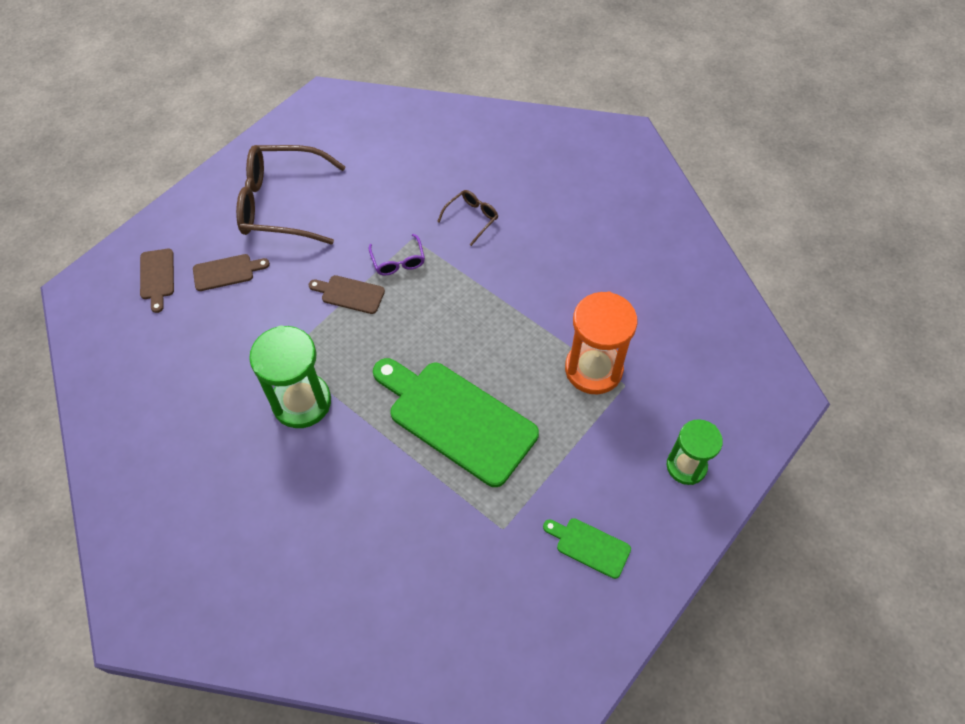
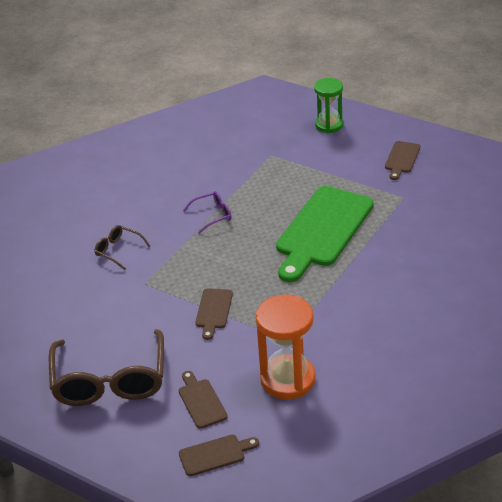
camera: 95 degrees left, 20 degrees down
(301, 402) = (331, 318): green hourglass -> none
(398, 261) = (172, 287): purple glasses -> purple glasses (213, 215)
(589, 546) = (402, 159): green cutting board -> brown cutting board
(593, 369) = (261, 170): orange hourglass -> orange hourglass (288, 379)

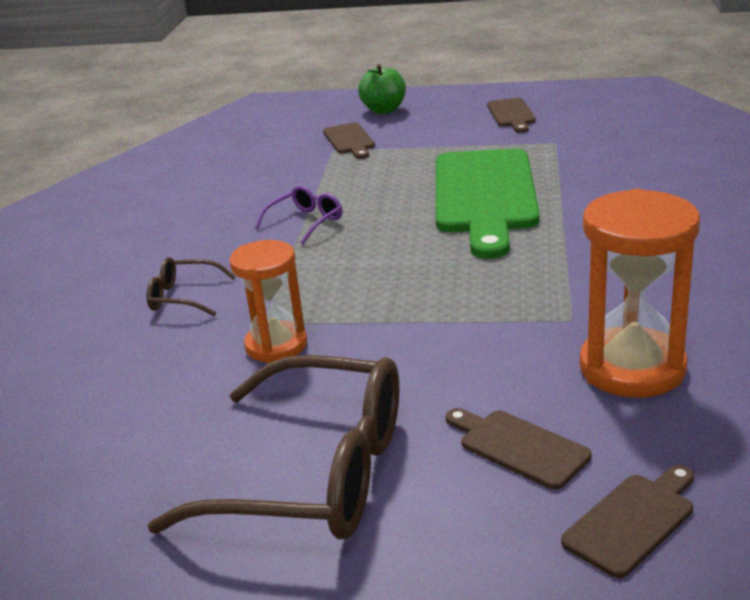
camera: 25 degrees left, 10 degrees down
(110, 381) = (315, 474): brown glasses -> brown glasses turned 45 degrees counterclockwise
(140, 301) = (276, 345): none -> orange hourglass
(213, 311) = (415, 322): brown cutting board -> brown cutting board (350, 140)
(329, 125) = (384, 110): green hourglass -> green apple

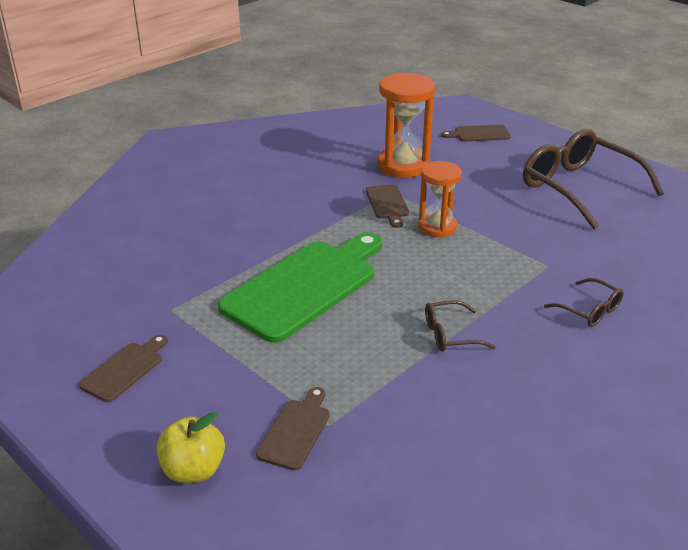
camera: 145 degrees left, 5 degrees up
(276, 345) = (552, 248): orange hourglass -> orange hourglass (437, 227)
(306, 222) = (450, 334): purple glasses -> brown glasses
(384, 110) = (193, 470): green apple -> yellow apple
(518, 447) = (487, 163): brown cutting board -> brown cutting board (388, 204)

